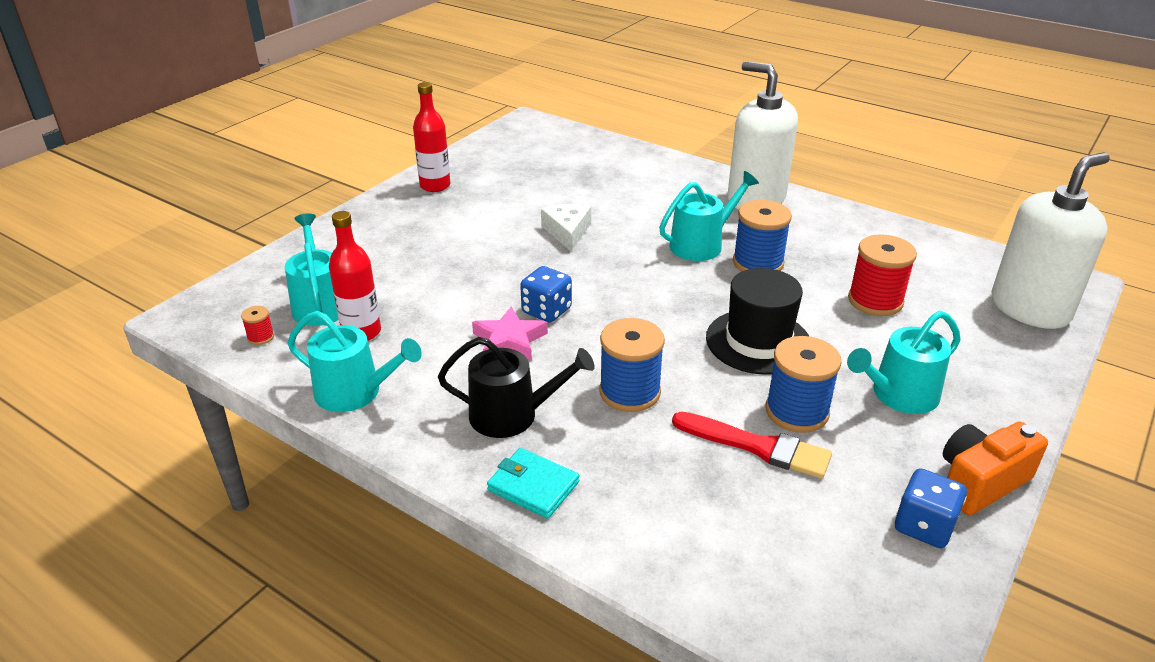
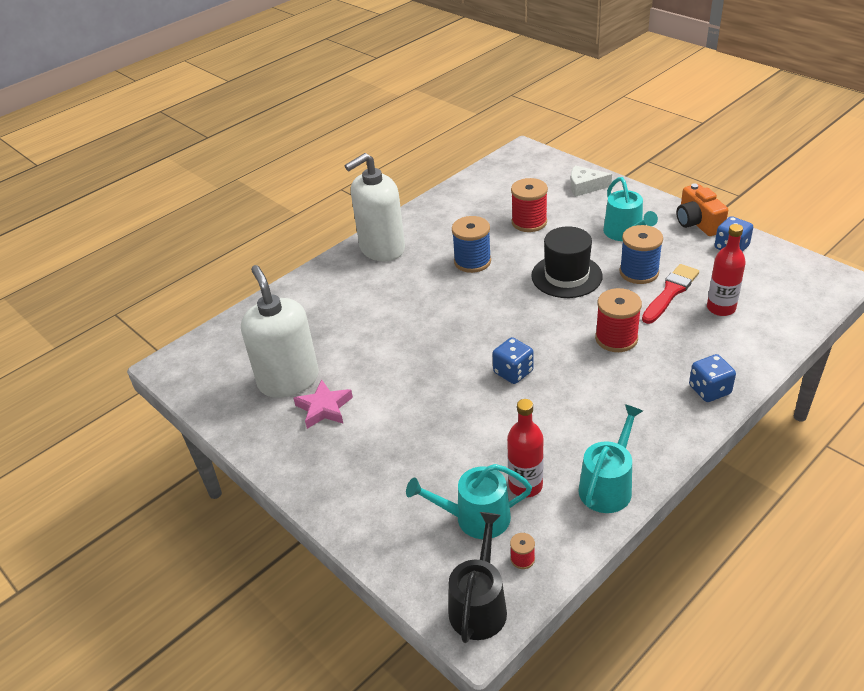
camera: 75 degrees left, 5 degrees up
(435, 186) = (279, 438): red bottle -> red bottle (721, 308)
(509, 341) = (550, 394): pink star -> pink star (324, 408)
(512, 415) = (638, 397): black watering can -> black watering can (479, 605)
(533, 486) = (709, 390): turquoise wallet -> blue dice
(567, 232) = (398, 352): white cheese -> white cheese (585, 186)
(629, 392) = (616, 338): blue spool -> red spool
(701, 244) = (440, 284): turquoise watering can -> none
(1030, 309) = (547, 171): white soap dispenser -> white soap dispenser (288, 380)

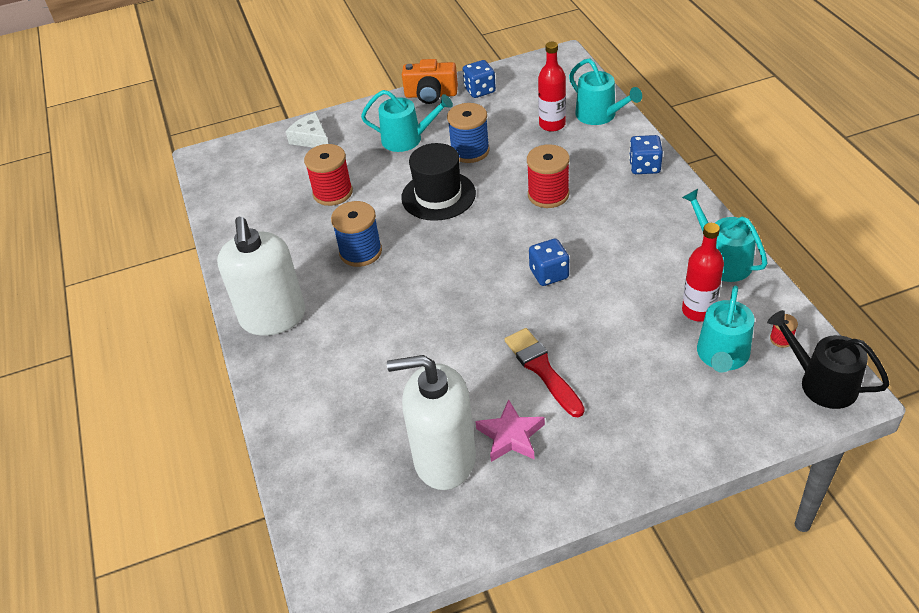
camera: 65 degrees left, 5 degrees up
(585, 186) = (311, 138): white cheese -> white cheese turned 105 degrees clockwise
(670, 292) = (511, 143): red brush -> red brush (542, 370)
(765, 335) = (599, 115): none -> turquoise watering can

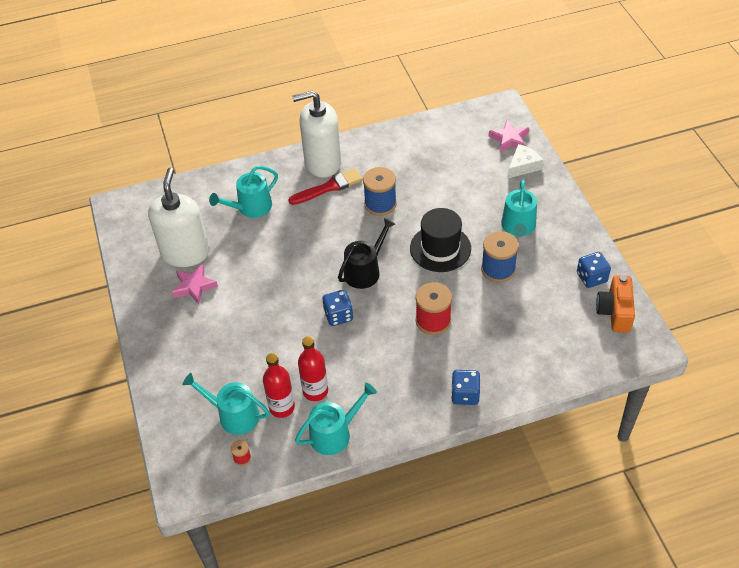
camera: 90 degrees right, 5 degrees up
(264, 150) = (509, 139): none -> pink star
(333, 193) = (451, 184): red spool -> none
(431, 95) = (585, 242): orange camera -> orange camera (615, 312)
(542, 370) = (245, 306): red brush -> red brush (328, 187)
(552, 124) = (534, 330): red bottle -> red bottle (315, 391)
(599, 115) = (547, 368): turquoise watering can -> turquoise watering can (251, 207)
(822, 383) = (194, 475): black watering can -> black watering can (365, 271)

